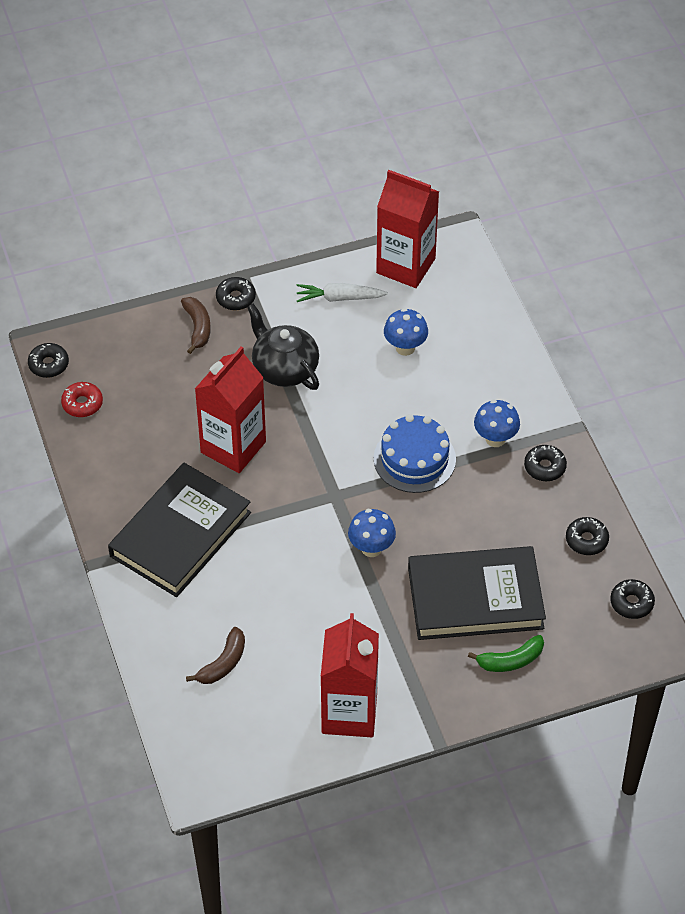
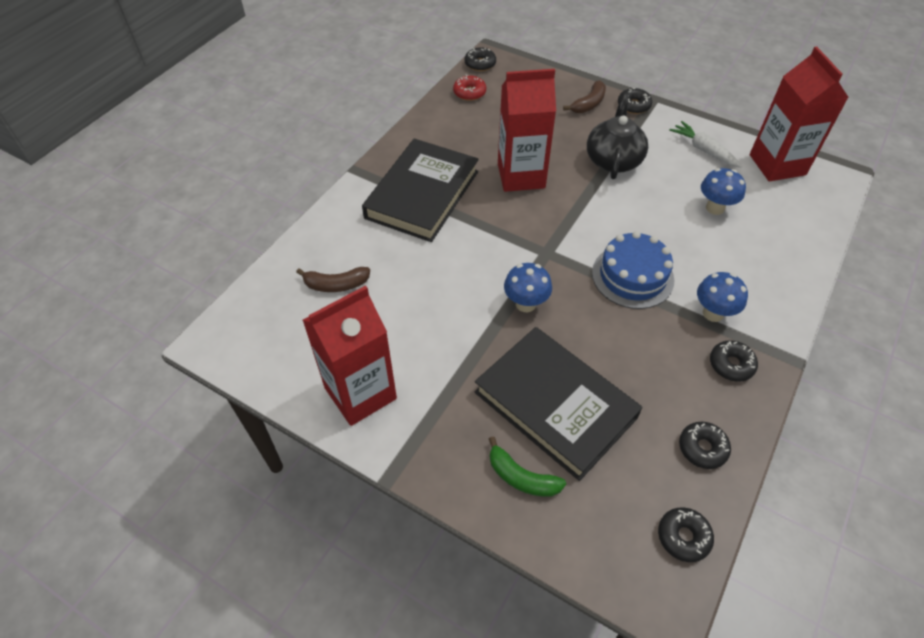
camera: 50 degrees right, 0 degrees up
(180, 534) = (422, 194): black book -> black book turned 60 degrees counterclockwise

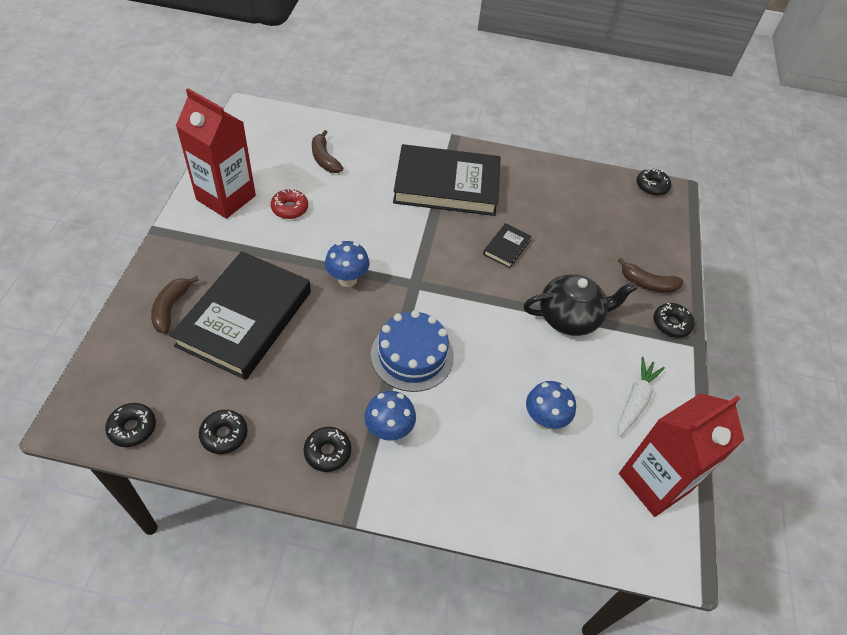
camera: 65 degrees right, 0 degrees up
(469, 93) = (602, 187): red donut -> red donut (290, 208)
(521, 176) = (506, 247): red carton -> black book
(521, 477) = (170, 308): green banana -> brown banana

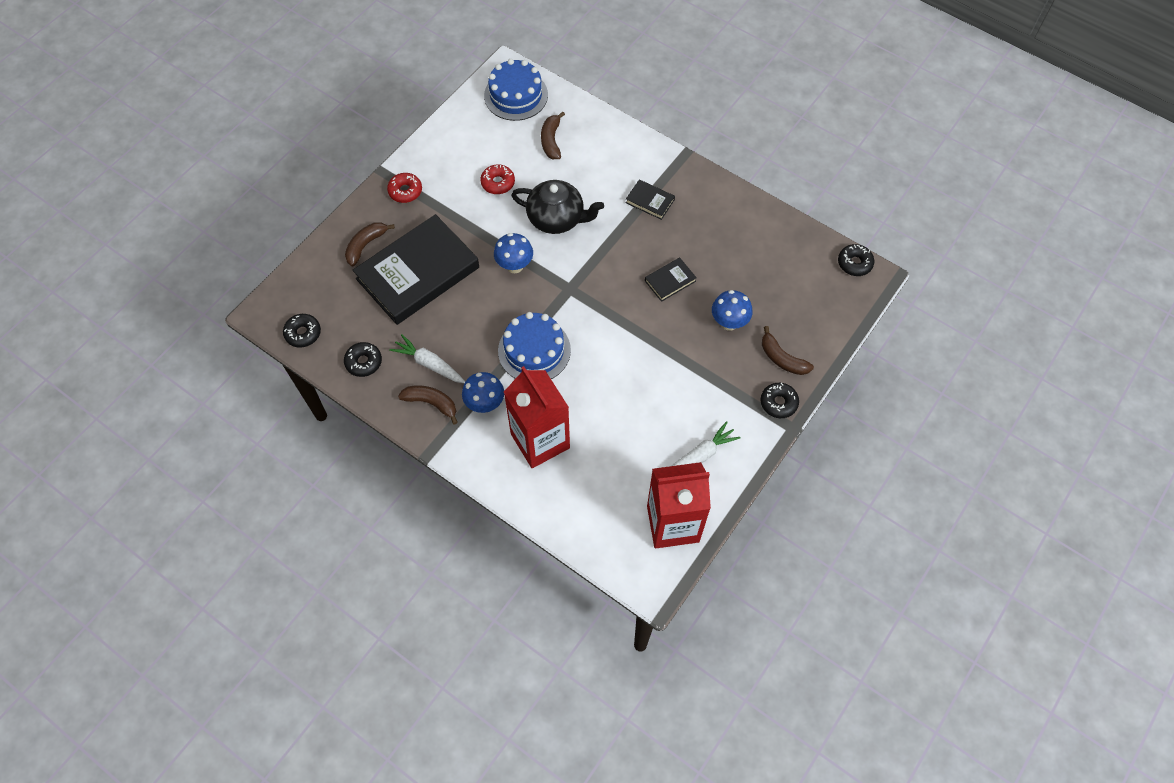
camera: 30 degrees right, 10 degrees up
(193, 242) = (405, 191): none -> red donut
(226, 198) = (449, 156): red carton -> red carton (540, 441)
(269, 129) = (516, 95): none -> blue cake
(304, 409) = (429, 364): none -> white carrot
(327, 452) = (431, 403): black donut -> brown banana
(446, 185) = (650, 201): black book -> black book, size x0.42
(544, 420) = (612, 442): blue mushroom -> blue mushroom (729, 322)
(570, 317) = (688, 365): black teapot -> black teapot (557, 218)

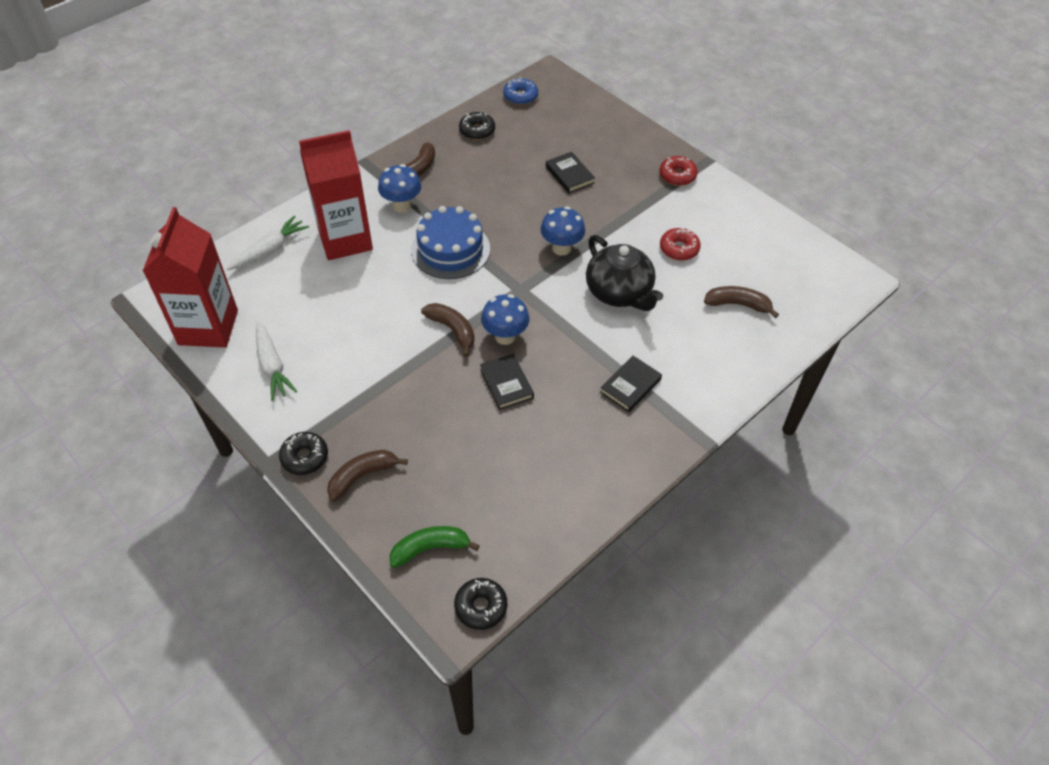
camera: 100 degrees right, 10 degrees down
(303, 333) = (520, 96): black donut -> blue donut
(365, 245) = (612, 142): brown banana -> brown banana (452, 330)
(418, 273) = (569, 175): black book -> black book, size x0.42
(429, 364) = (460, 172): white carrot -> white carrot (270, 250)
(516, 95) = (813, 281): blue cake -> none
(557, 218) = (619, 292): black teapot -> black teapot turned 60 degrees counterclockwise
(729, 322) = (431, 431): blue mushroom -> blue mushroom (505, 336)
(824, 301) = (430, 548): none -> green banana

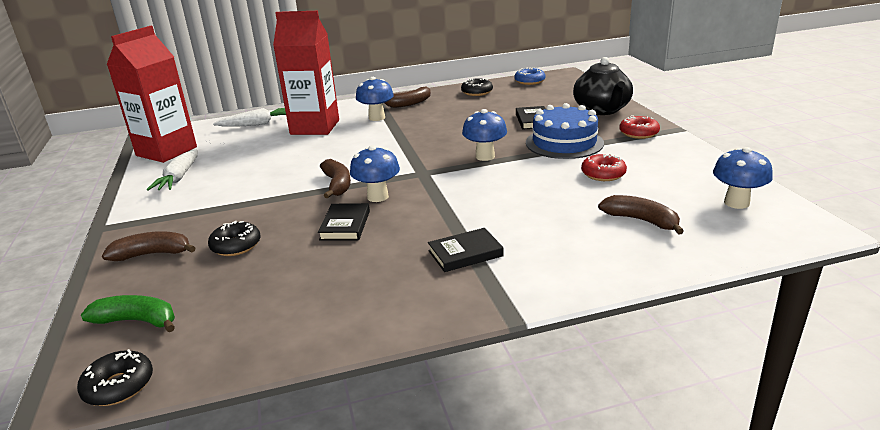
camera: 30 degrees right, 25 degrees down
(305, 457) = (128, 231): black donut -> black donut (236, 246)
(450, 249) = (388, 143): blue cake -> blue cake (564, 143)
(619, 292) = (515, 190): black teapot -> black teapot (602, 110)
(795, 261) = (736, 203): none -> blue mushroom

